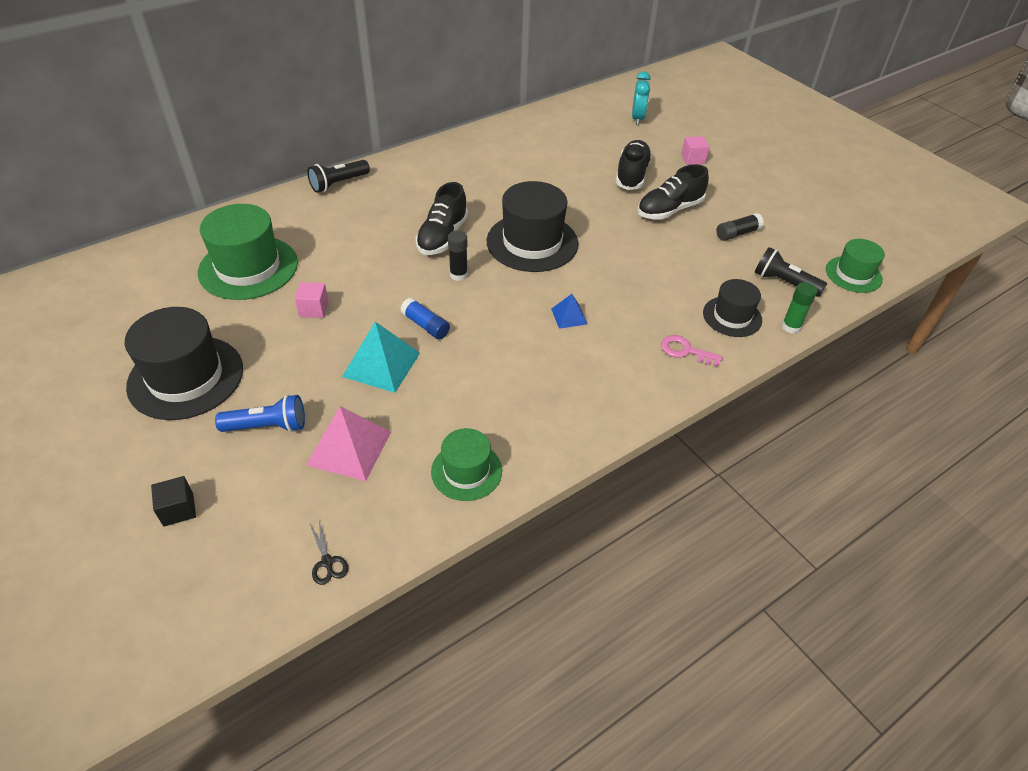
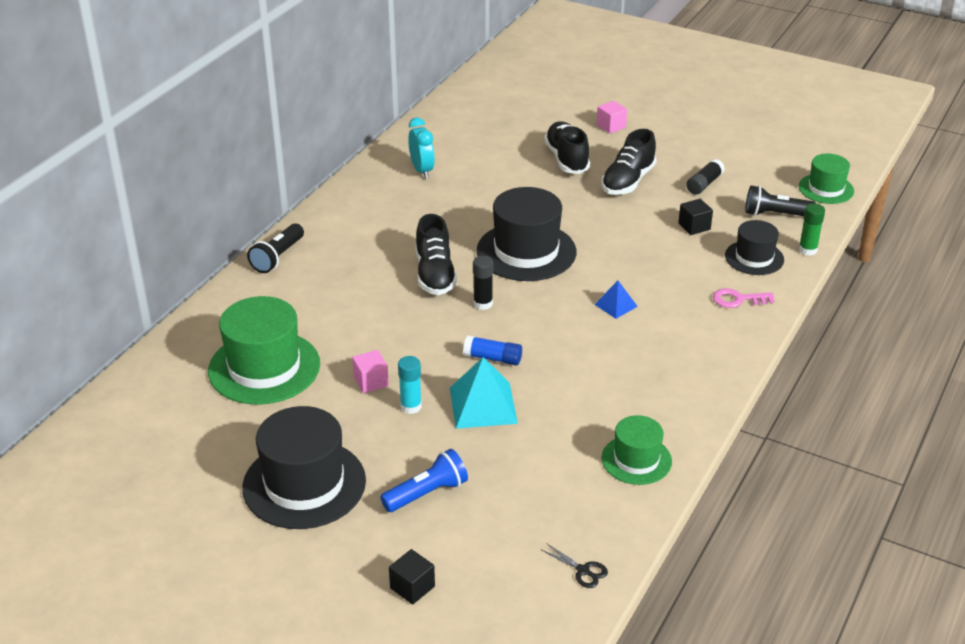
camera: 25 degrees left, 10 degrees down
(324, 343) = (411, 406): none -> turquoise glue stick
(349, 448) = (518, 481): pink pyramid -> none
(637, 118) = (526, 101): turquoise clock -> turquoise clock (422, 170)
(698, 268) = (694, 226): none -> black cube

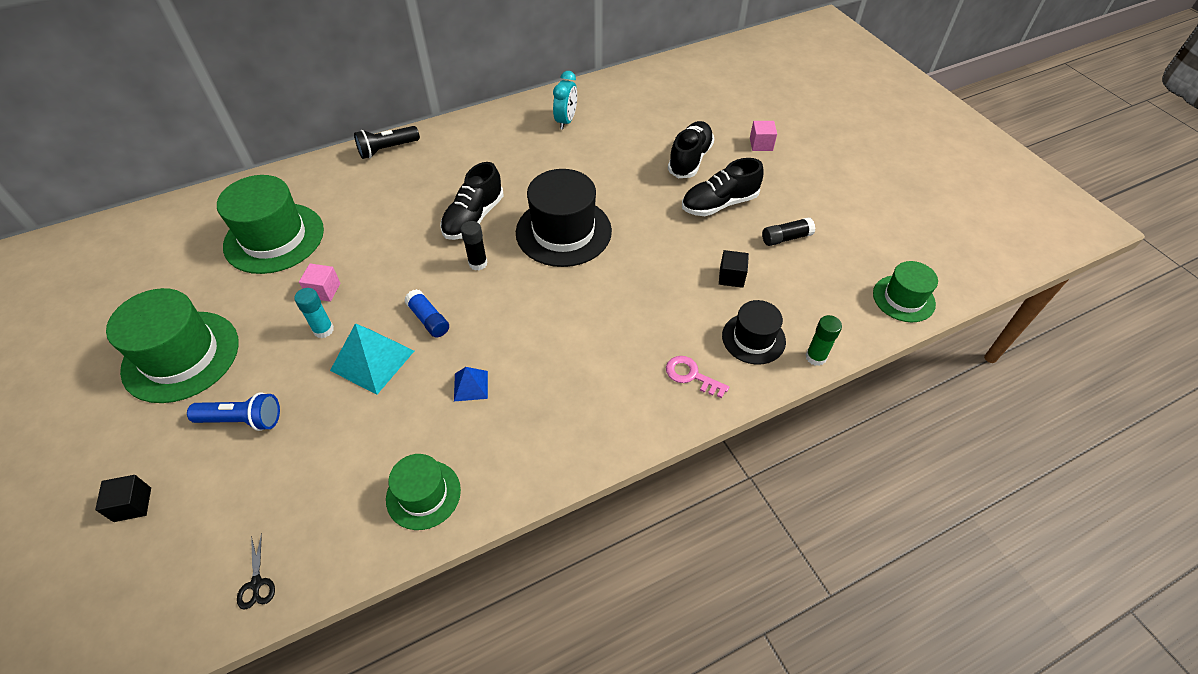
camera: 35 degrees right, 15 degrees up
(304, 484) = (181, 356): black hat -> green hat
(616, 305) = (578, 322): blue pyramid -> blue pyramid (471, 386)
(775, 214) = (822, 302): black flashlight -> none

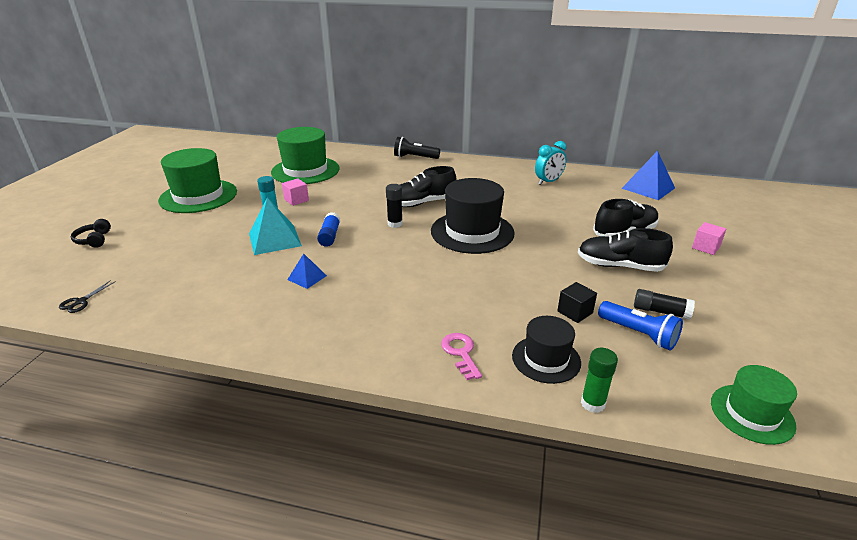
camera: 40 degrees right, 20 degrees down
(132, 504) = (94, 240): black cube -> black headphones
(242, 420) = (182, 232): blue flashlight -> blue flashlight (638, 334)
(423, 494) = (206, 313): green hat -> none
(660, 87) = (648, 188): none -> blue pyramid

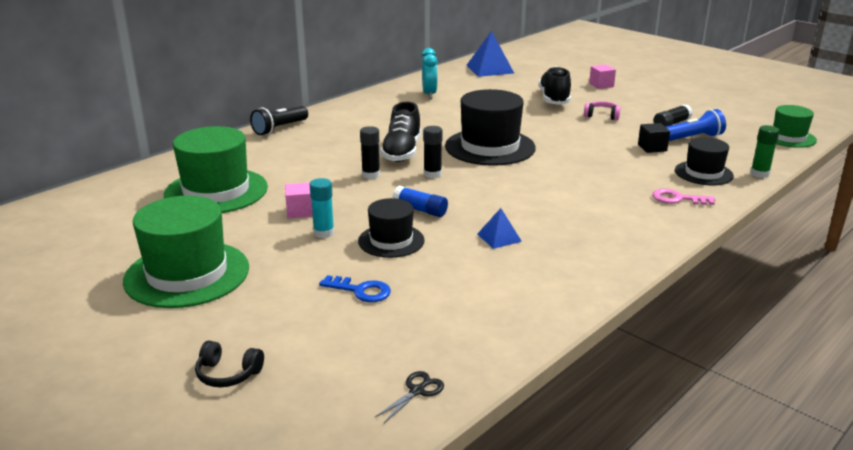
camera: 60 degrees left, 5 degrees down
(81, 301) = (417, 391): black scissors -> black scissors turned 105 degrees counterclockwise
(200, 249) = (361, 291): none -> blue key
(274, 239) = (391, 241): turquoise pyramid -> black hat
(371, 204) = (371, 175): none -> black glue stick
(619, 266) = (602, 116): black shoe -> pink headphones

